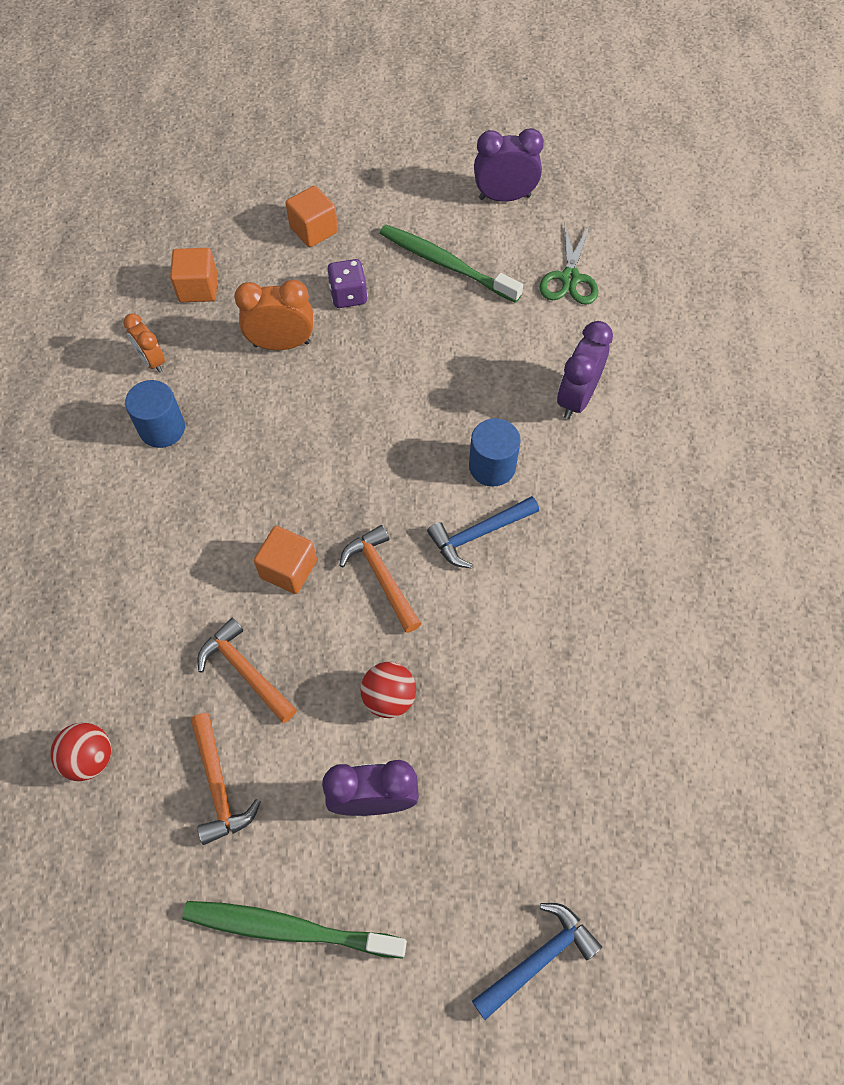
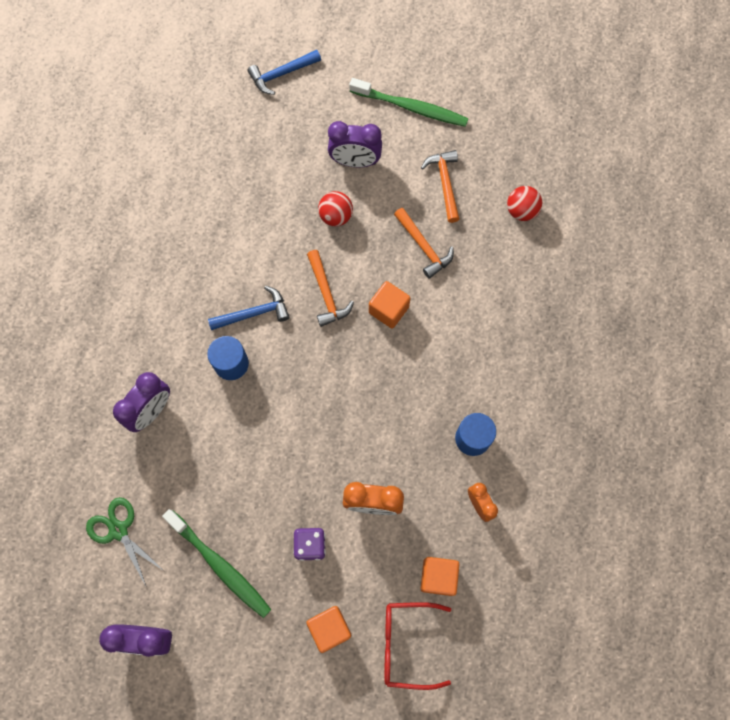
camera: 170 degrees left, 10 degrees up
(229, 229) = (406, 644): none -> red glasses
(569, 278) = (119, 530): green scissors -> green scissors turned 60 degrees counterclockwise

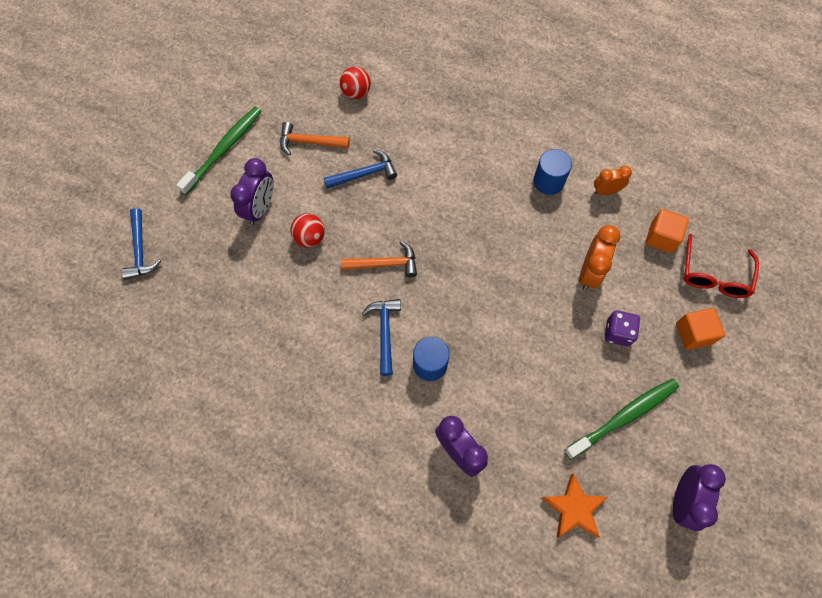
camera: 75 degrees left, 5 degrees down
(119, 530) = (573, 508): green scissors -> orange star
(388, 310) = (415, 216): orange cube -> none
(423, 247) = (364, 174): orange hammer -> blue hammer

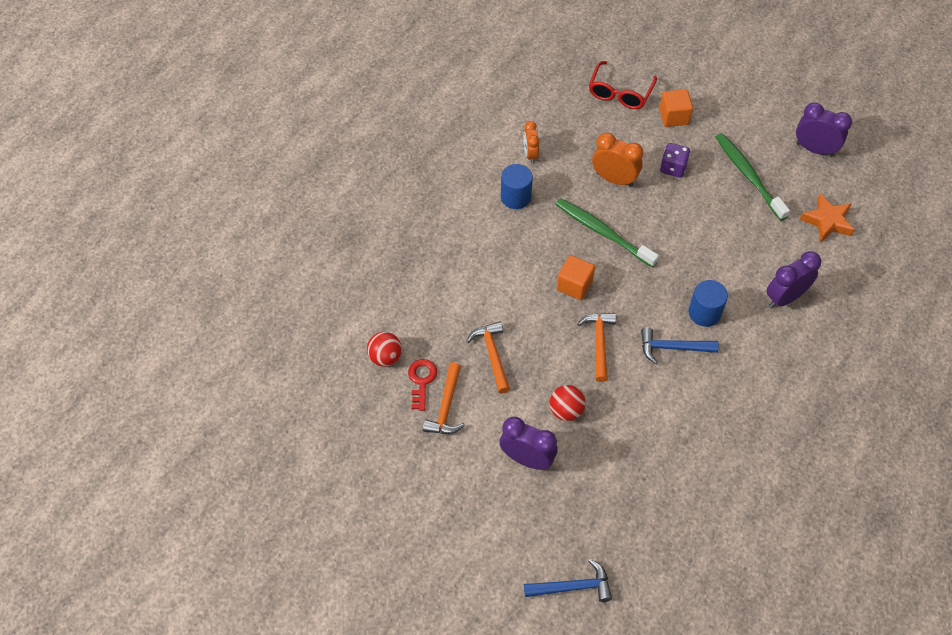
camera: 85 degrees left, 10 degrees down
(224, 149) = (445, 497): green toothbrush -> green toothbrush (603, 232)
(334, 122) = (422, 380): none -> red key
(364, 174) = (492, 355): blue hammer -> orange hammer
(661, 237) = (581, 122): orange cube -> orange cube (574, 285)
(714, 275) = (620, 93): red glasses -> red glasses turned 90 degrees clockwise

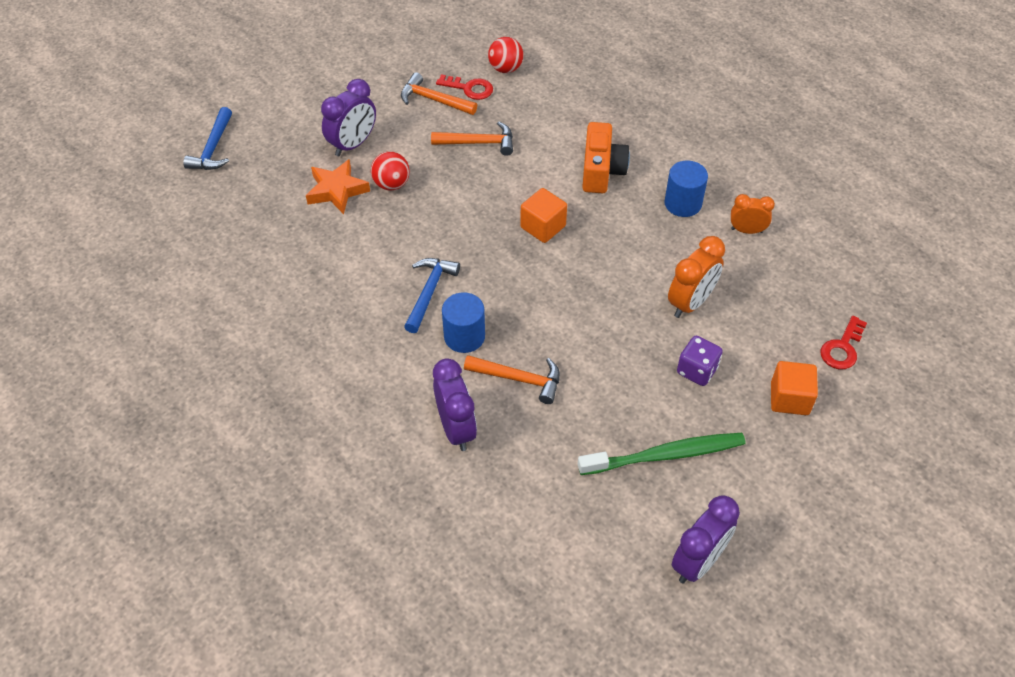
camera: 105 degrees right, 5 degrees down
(497, 257) = (601, 171): none -> orange camera
(599, 343) = (460, 230): orange hammer -> orange hammer (519, 379)
(603, 232) = (610, 270): green toothbrush -> none
(620, 93) = (842, 348): red glasses -> red key
(827, 221) = (562, 527): orange star -> orange star (337, 190)

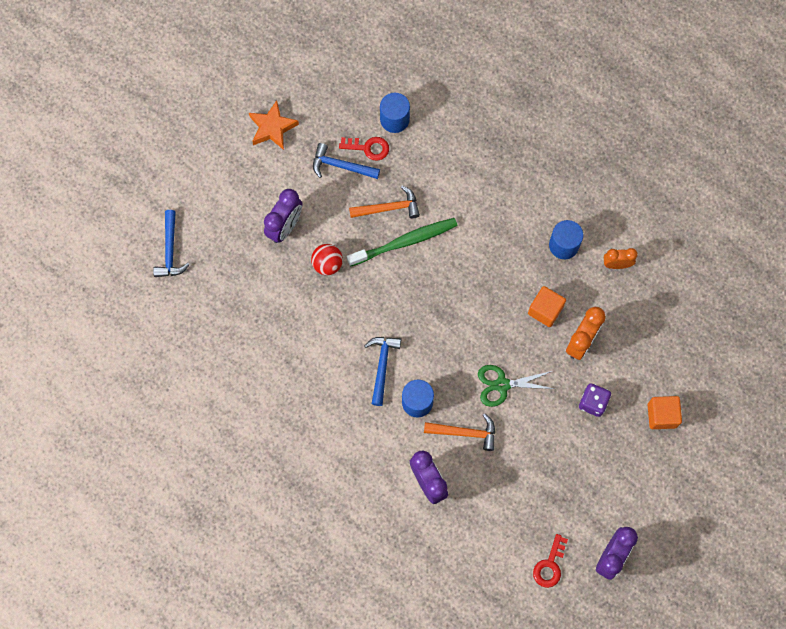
camera: 10 degrees left, 20 degrees up
(337, 190) = (285, 278): orange star -> orange star (272, 128)
(434, 100) = (341, 166): orange hammer -> blue hammer
(505, 68) = (394, 119): red ball -> blue cylinder
(543, 227) = (457, 287): orange cube -> orange cube (545, 310)
(579, 333) = (502, 384): none -> green scissors
(601, 171) = (494, 221): orange camera -> none
(665, 455) = (579, 478): green toothbrush -> green toothbrush (405, 242)
(842, 348) = (696, 364): red key -> red key (549, 565)

